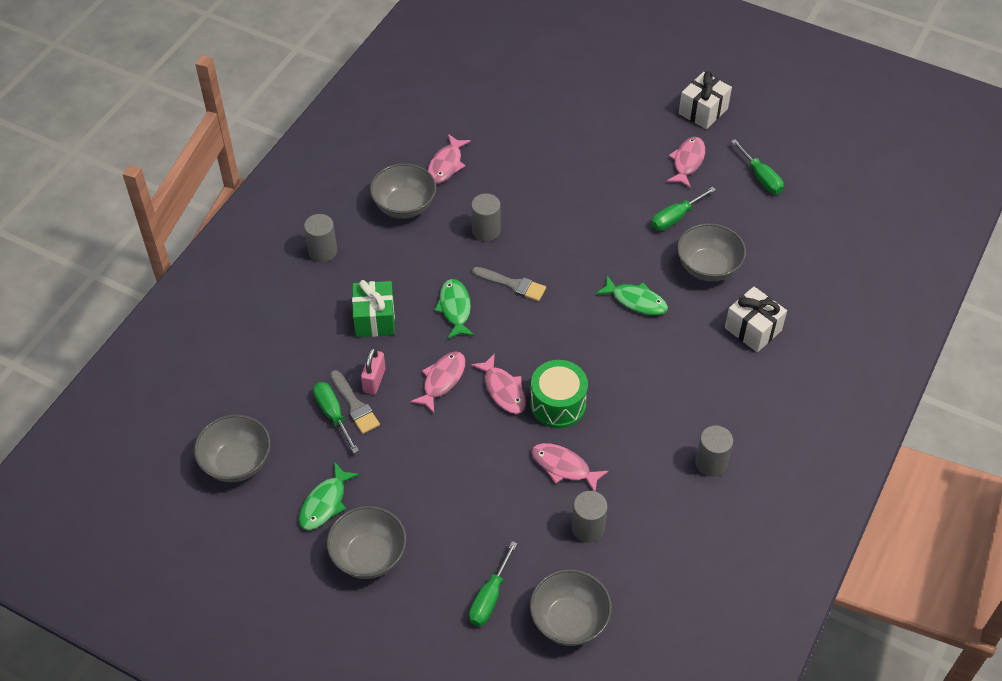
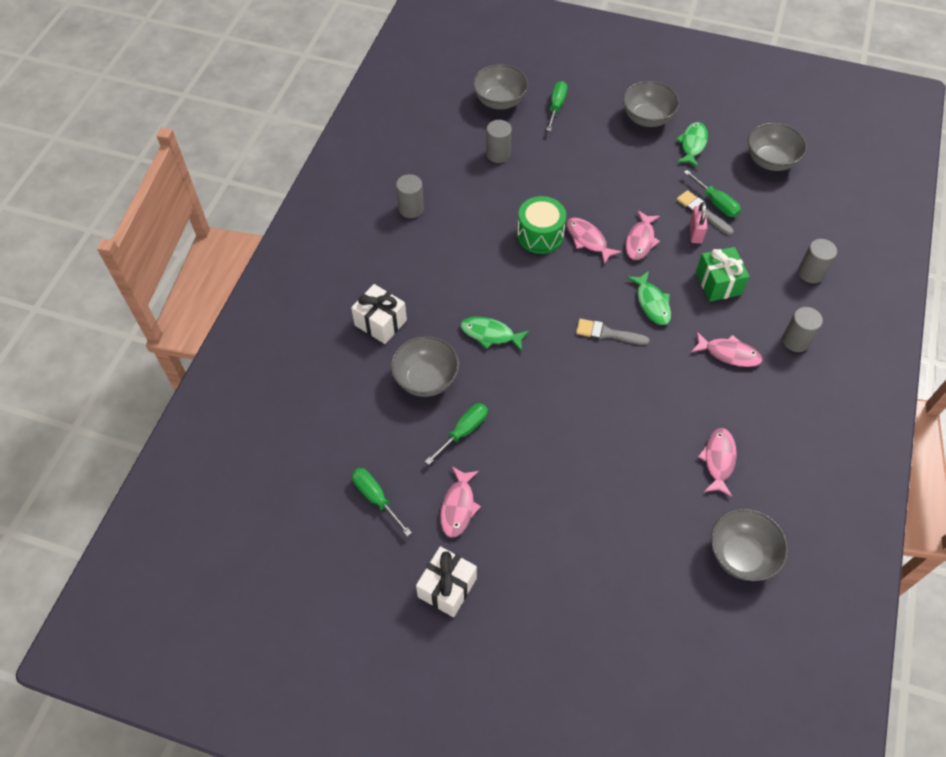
camera: 170 degrees right, 5 degrees up
(404, 206) = (741, 402): grey bowl -> grey bowl (741, 555)
(486, 231) = (650, 386): grey cylinder -> grey cylinder (811, 273)
(563, 467) = (524, 191): pink fish -> pink fish (729, 354)

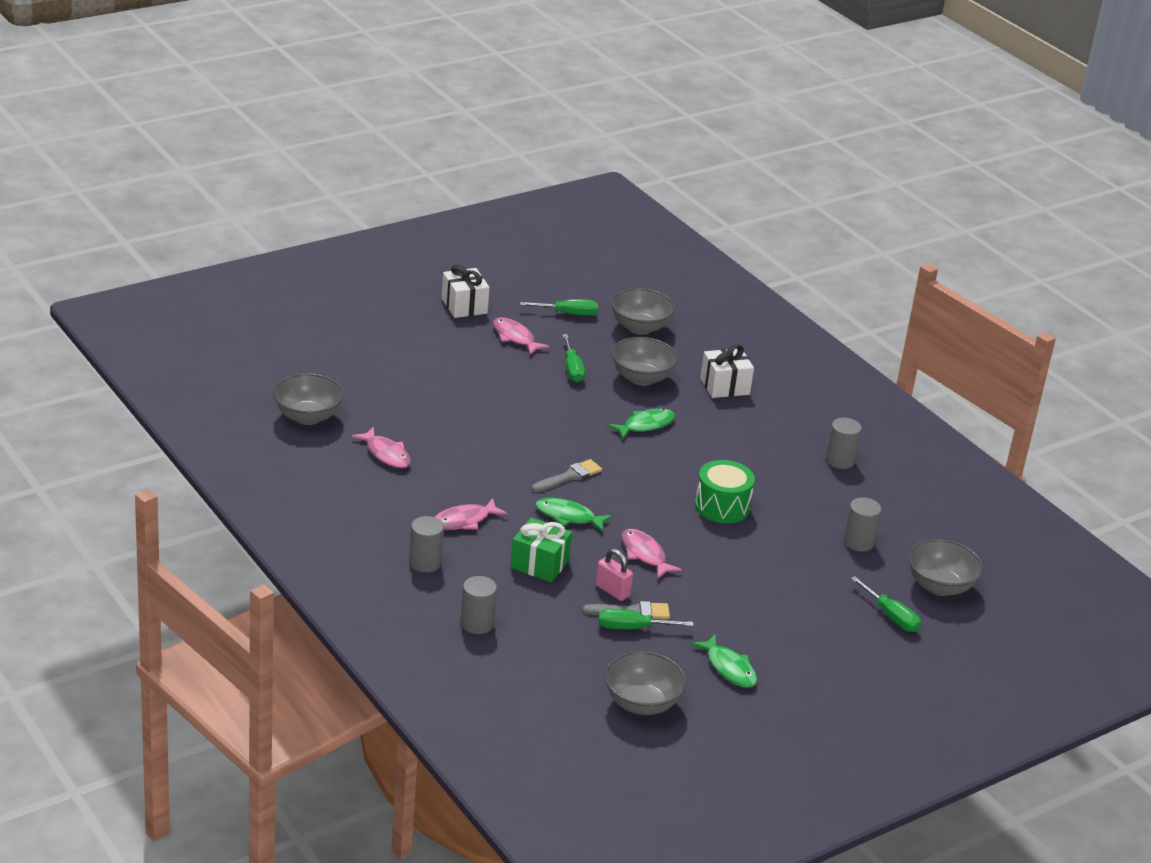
camera: 125 degrees right, 25 degrees down
(588, 240) = (683, 527): pink fish -> none
(647, 118) = (804, 664): grey bowl -> grey bowl (640, 327)

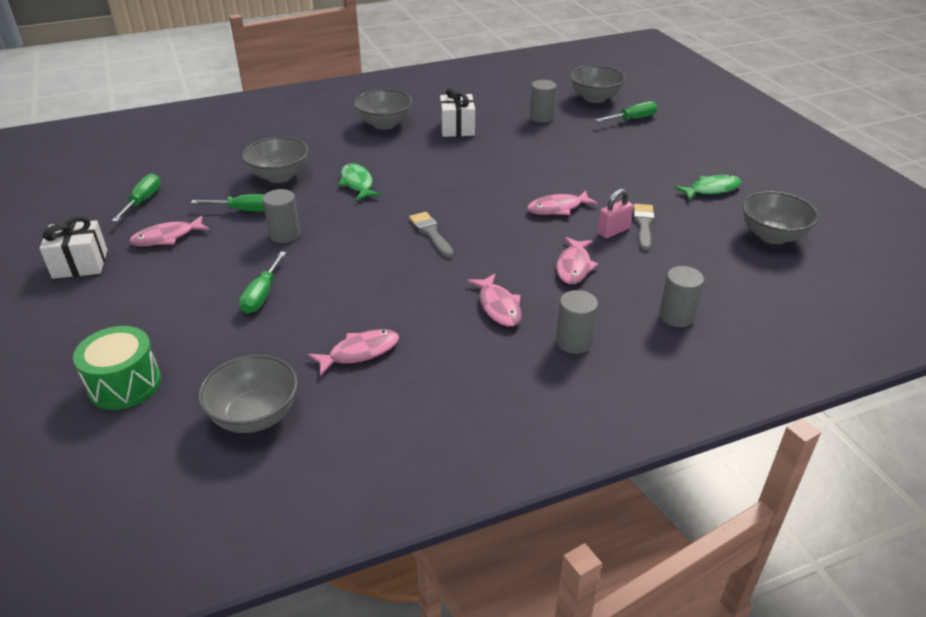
camera: 75 degrees left, 5 degrees up
(539, 564) = (574, 266): green gift -> pink fish
(568, 516) = (497, 241): green fish -> none
(632, 628) = (667, 227): green screwdriver -> green screwdriver (262, 295)
(640, 327) = (193, 166): grey bowl -> grey bowl (384, 124)
(722, 506) = (489, 164): green drum -> green drum (125, 384)
(724, 386) = (311, 140): white gift -> white gift (457, 128)
(840, 460) = (434, 109): grey cylinder -> grey cylinder (285, 234)

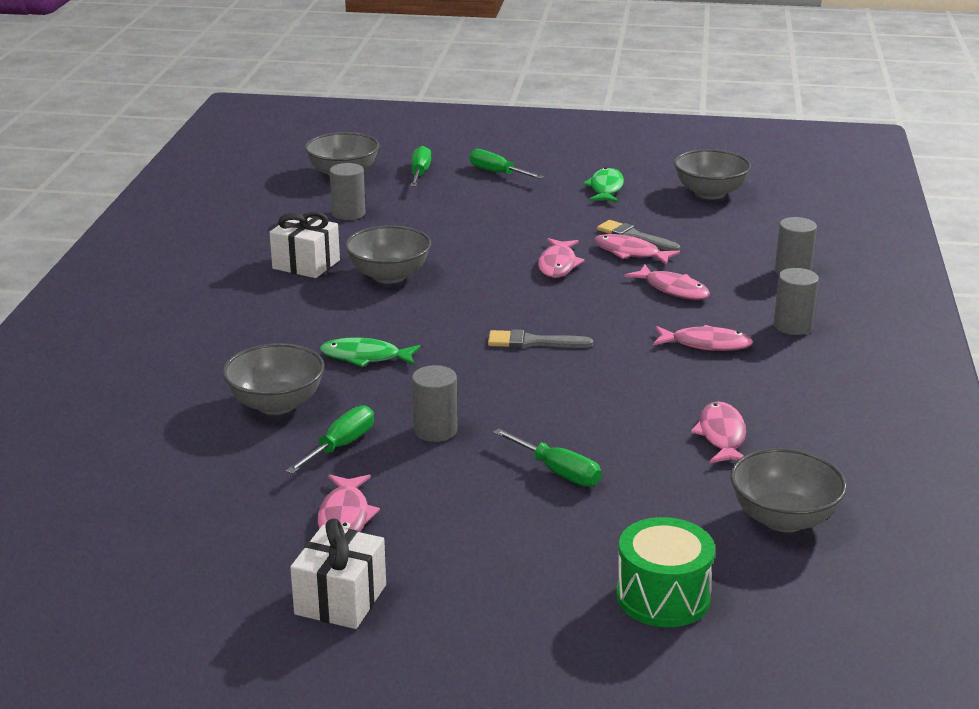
camera: 60 degrees left, 10 degrees down
(143, 201) = (213, 522): green screwdriver -> green screwdriver (497, 173)
(384, 124) = (228, 303): grey bowl -> grey bowl (389, 276)
(613, 231) = (630, 253): pink padlock -> pink fish

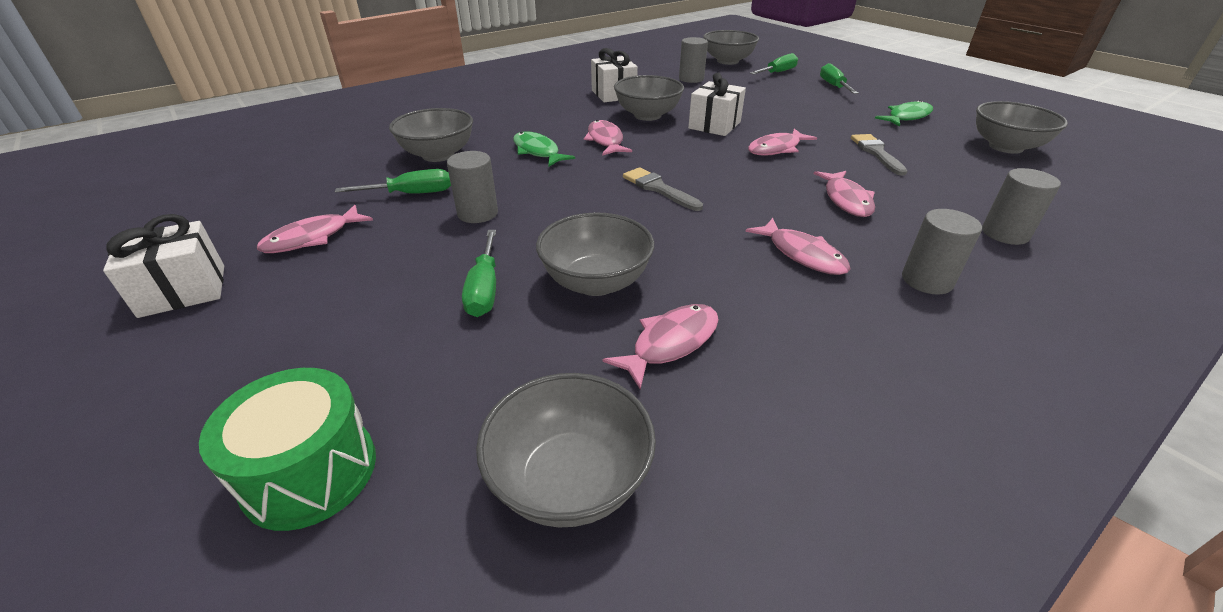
camera: 45 degrees right, 10 degrees up
(468, 261) = (714, 125): none -> white gift
(618, 428) = (596, 282): none -> grey bowl
(630, 253) = (853, 162): pink fish -> pink fish (605, 140)

